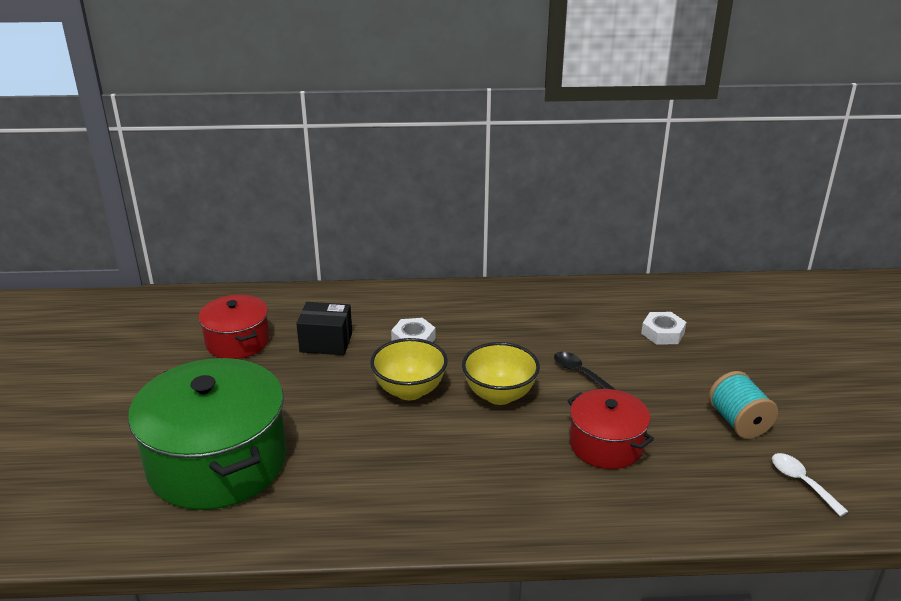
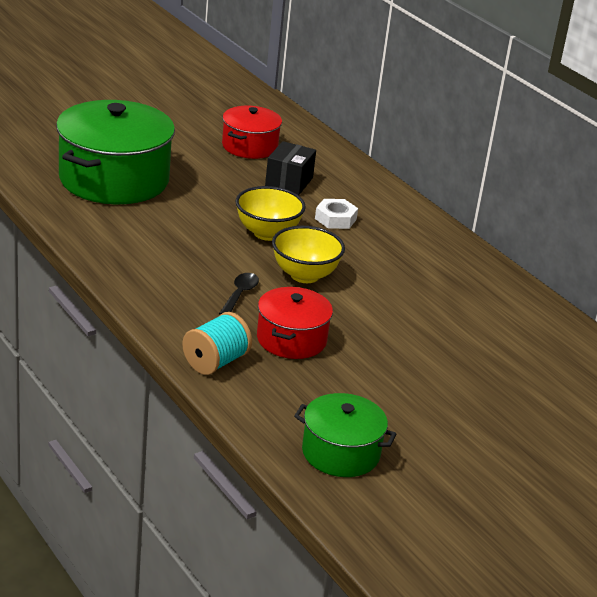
camera: 55 degrees right, 0 degrees up
(326, 342) = (289, 182): black box -> black box turned 45 degrees clockwise
(579, 373) = (378, 309): black spoon -> black spoon (240, 294)
(662, 333) = (494, 345): white nut -> none
(738, 422) = (395, 407): turquoise spool -> turquoise spool (215, 362)
(801, 482) = (341, 453): white spoon -> green pot

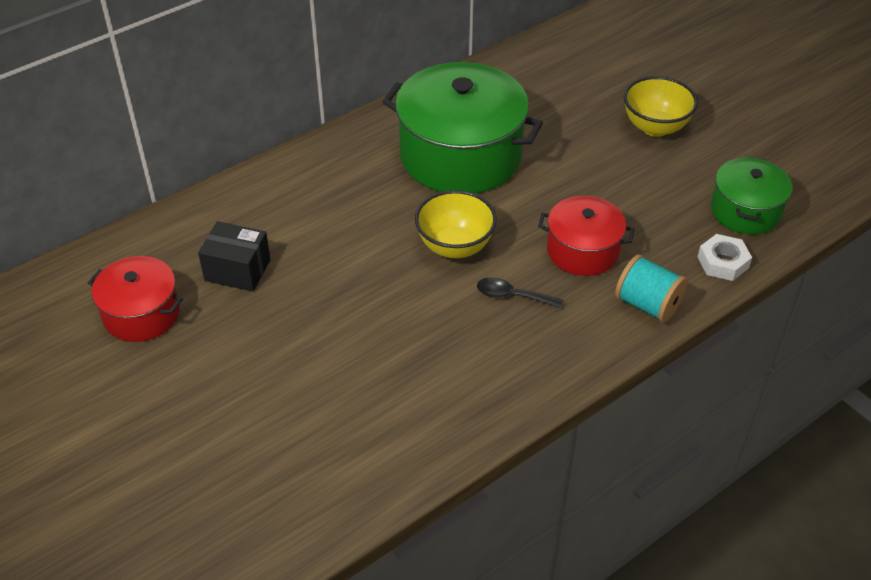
camera: 90 degrees left, 15 degrees up
(114, 179) = (263, 448): green pot -> green pot (460, 155)
(267, 233) = (371, 282): yellow bowl -> yellow bowl (655, 127)
(335, 219) = (322, 226): white nut -> white nut (723, 262)

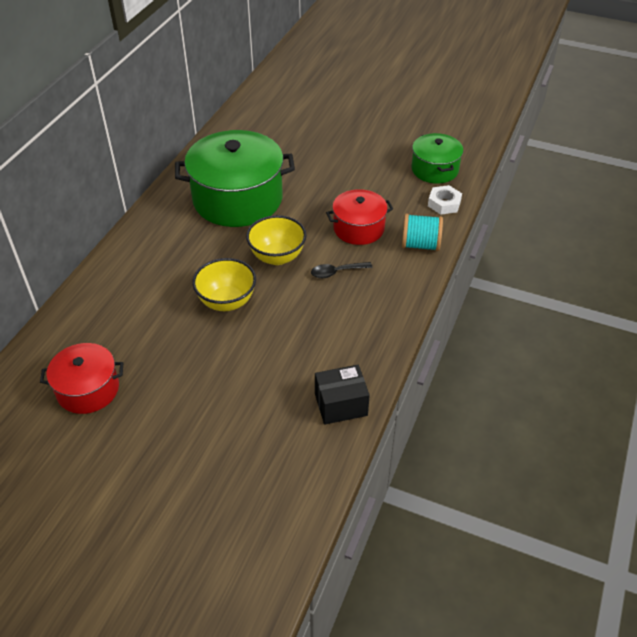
camera: 30 degrees left, 0 degrees up
(237, 270) = (138, 331): black box -> black box (341, 404)
(655, 127) = (347, 139): yellow bowl -> yellow bowl (227, 302)

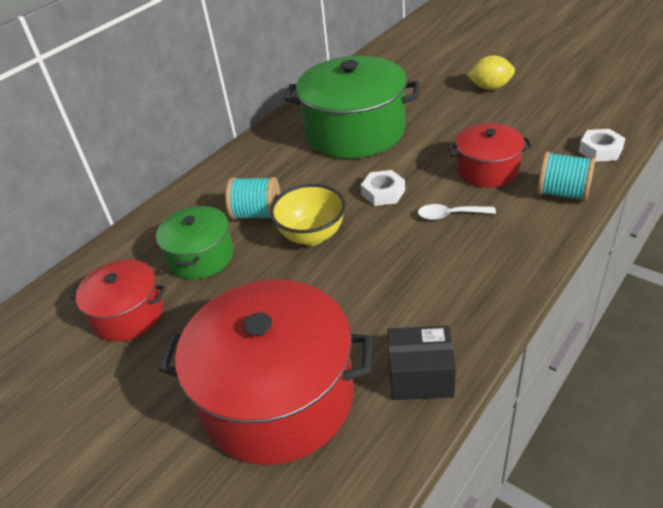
camera: 20 degrees right, 5 degrees down
(172, 287) = (257, 214): none -> turquoise spool
(237, 435) = (277, 396): none -> red pot
(277, 257) = (383, 192): yellow bowl -> white nut
(336, 272) = (450, 215): black spoon -> white spoon
(347, 147) = (490, 87): none -> yellow lemon
(434, 169) = (593, 114): green pot -> green pot (201, 256)

